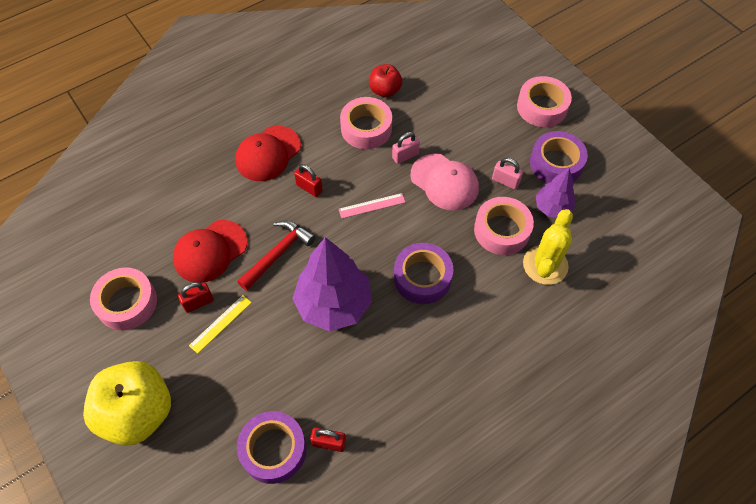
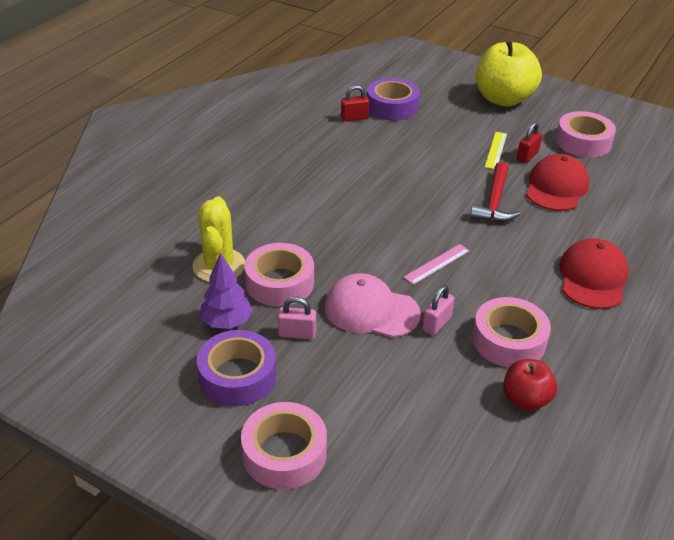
camera: 155 degrees right, 20 degrees down
(309, 188) = (516, 260): red padlock -> none
(333, 304) = (412, 184): purple tree -> none
(422, 277) = (343, 222): purple tape -> none

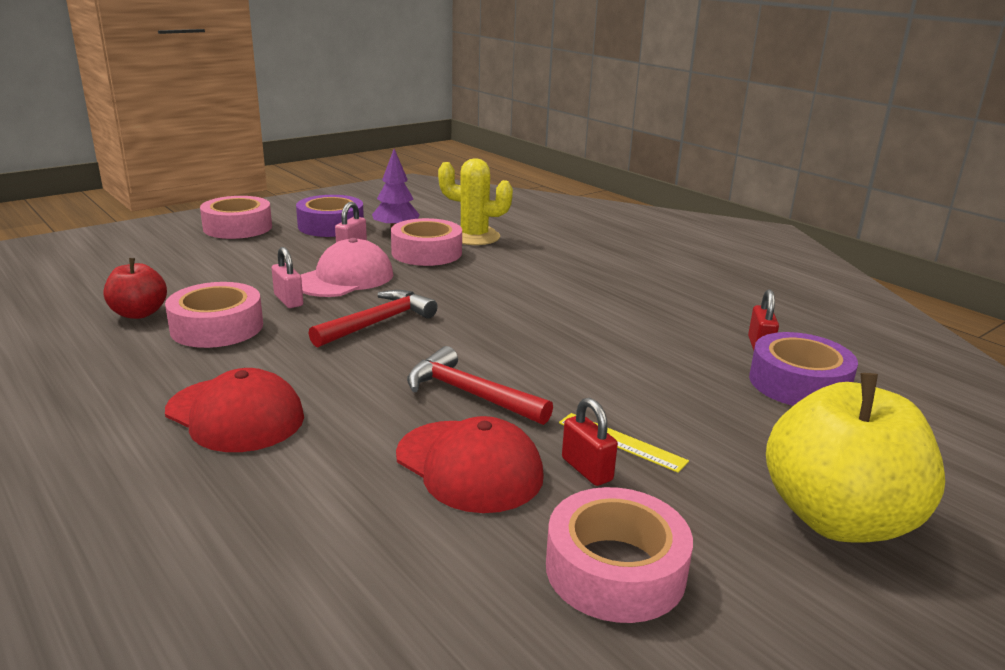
camera: 110 degrees right, 15 degrees down
(437, 264) = (378, 323): pink ruler -> red hammer

